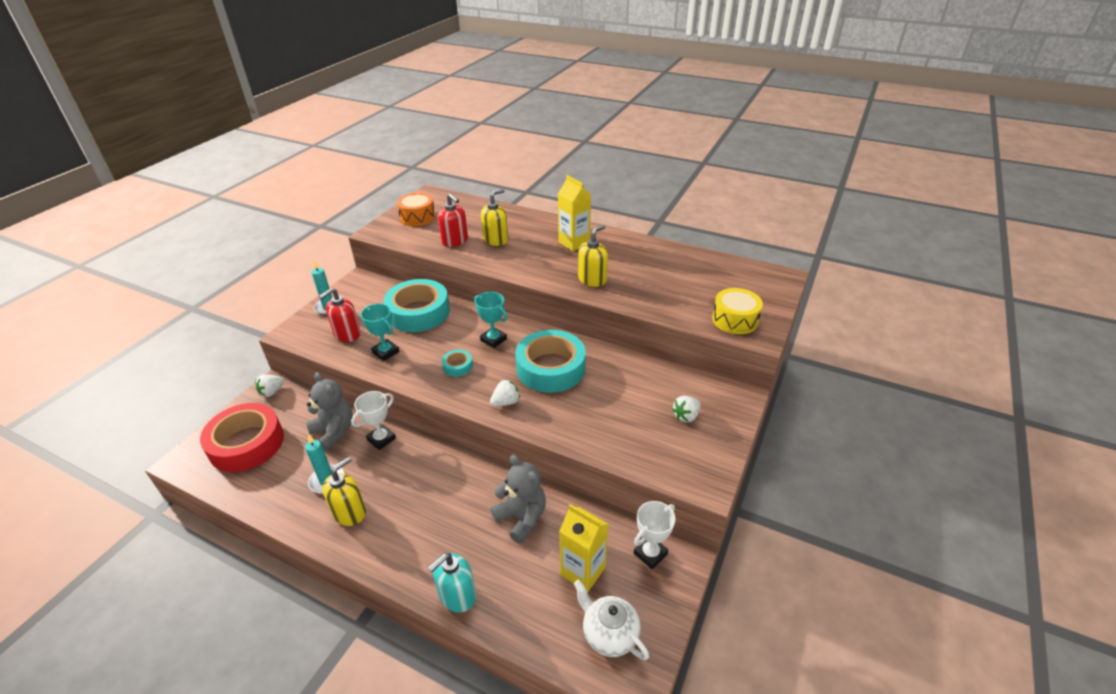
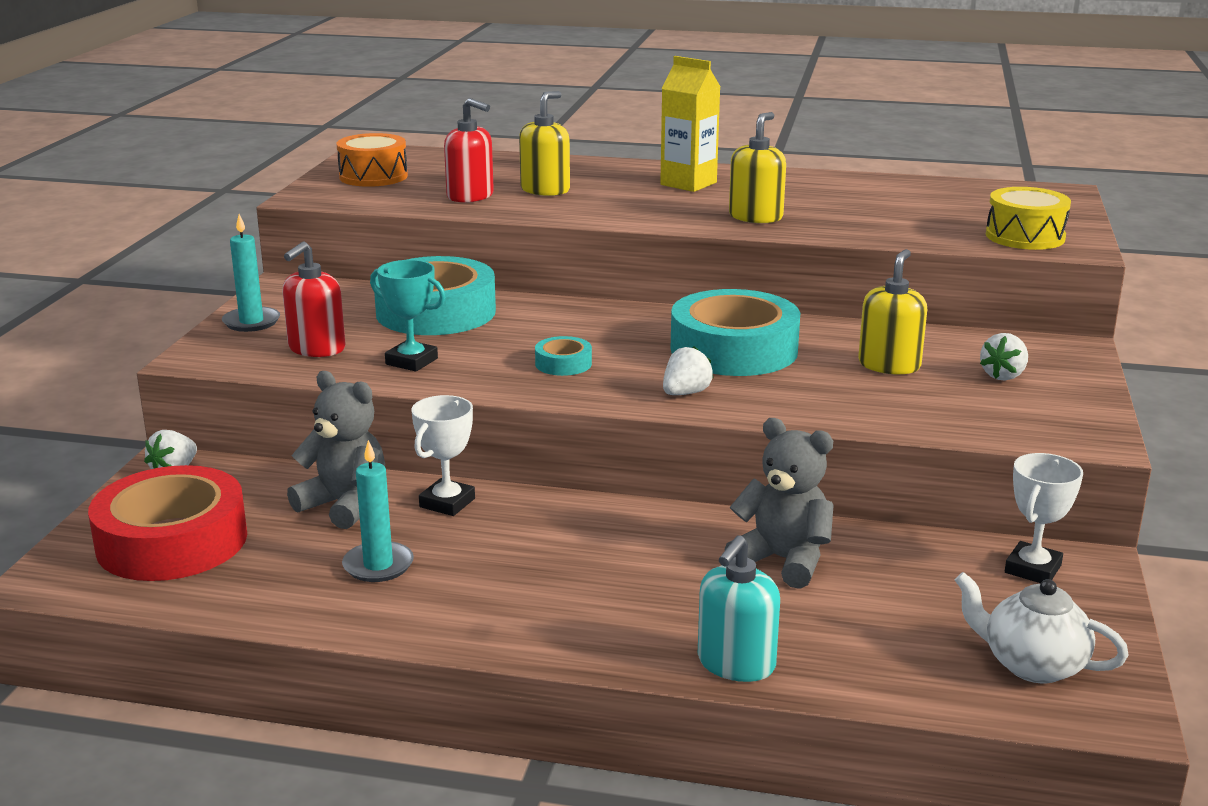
camera: 15 degrees left, 15 degrees down
(350, 512) = (454, 597): yellow soap dispenser -> yellow soap dispenser (889, 365)
(493, 340) = (604, 329): turquoise trophy -> none
(582, 571) = (935, 604): yellow carton -> none

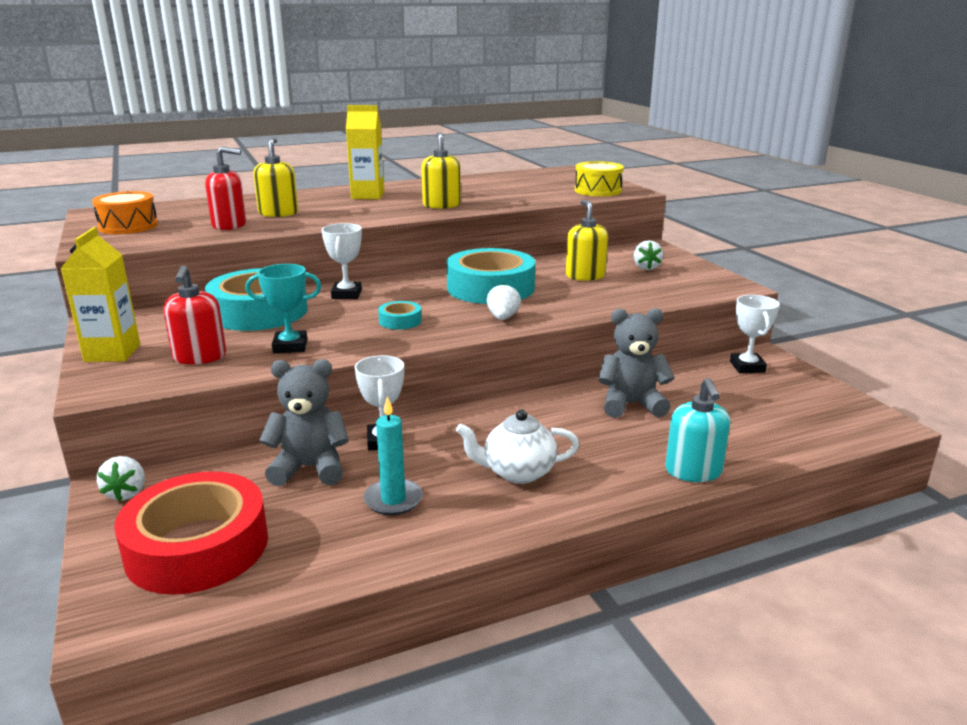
camera: 35 degrees left, 0 degrees up
(251, 322) = (112, 353): turquoise candle -> yellow carton
(554, 314) = (346, 294): none -> white trophy
(1032, 665) = (818, 414): white teapot -> white teapot (517, 472)

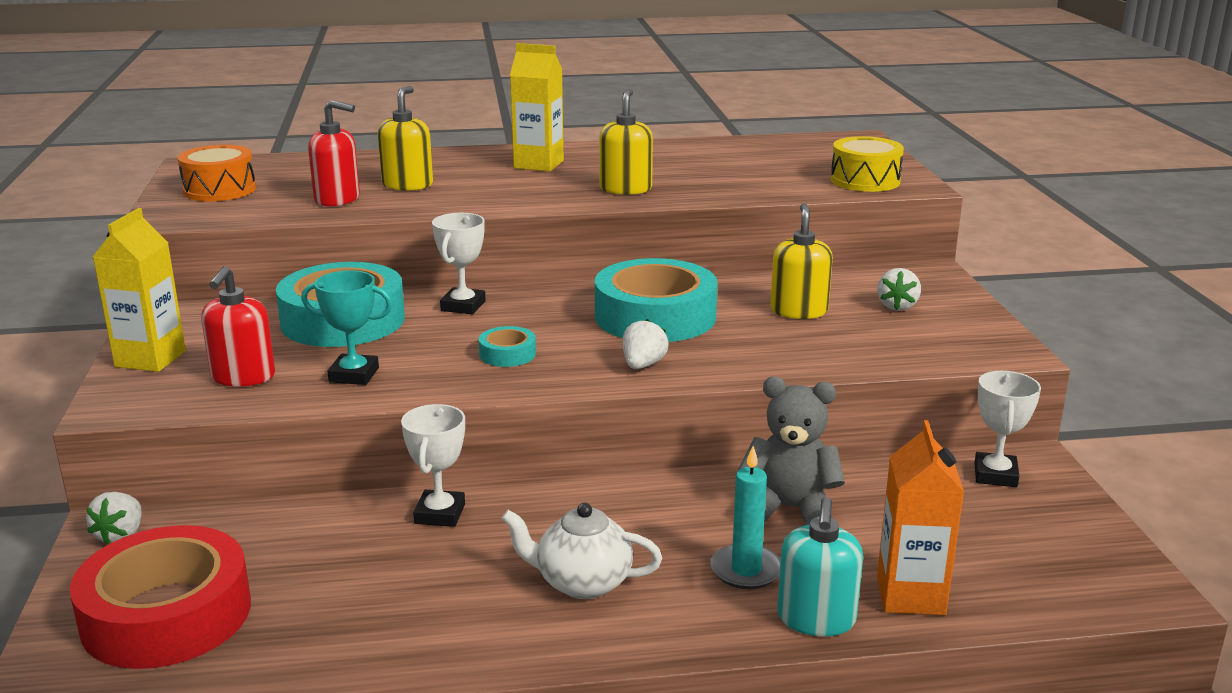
camera: 15 degrees right, 0 degrees up
(310, 468) = (335, 536): grey teddy bear -> none
(393, 500) = (411, 594): turquoise candle -> turquoise candle (746, 570)
(744, 447) = (910, 595): none -> orange carton

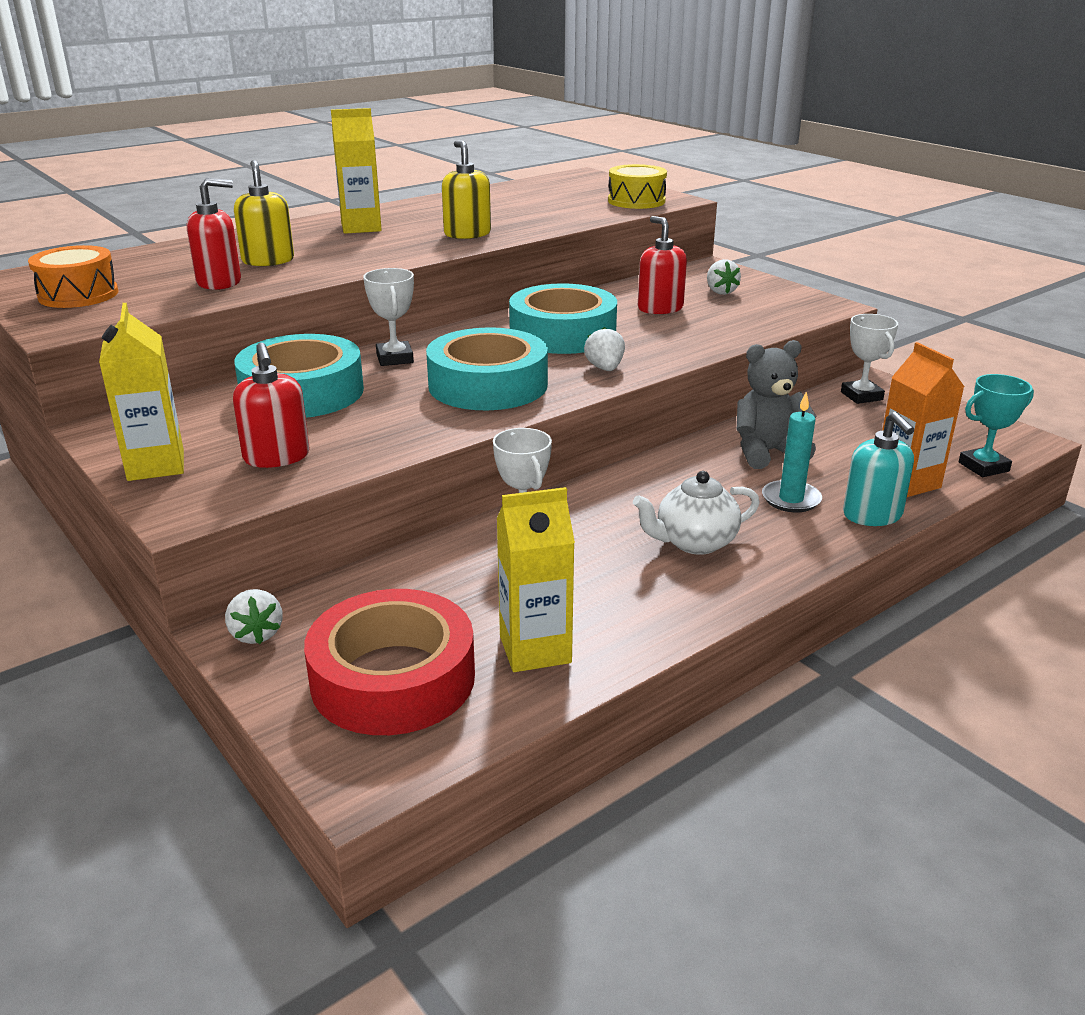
camera: 30 degrees left, 5 degrees up
(305, 634) = (535, 649): none -> yellow carton
(354, 375) = (380, 430): turquoise trophy -> turquoise trophy (983, 467)
(507, 354) = (488, 385): turquoise tape -> turquoise tape, size x2.29
(799, 311) = (660, 308): yellow soap dispenser -> red soap dispenser

